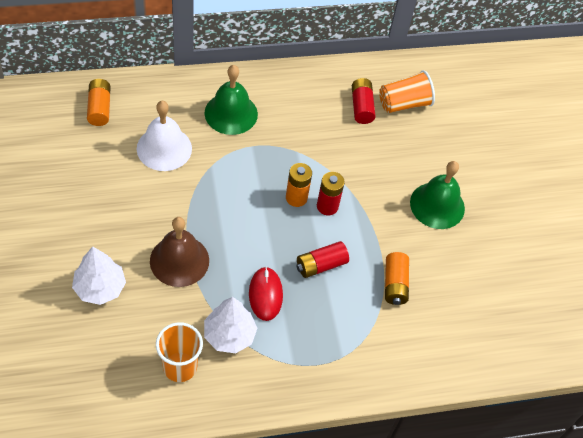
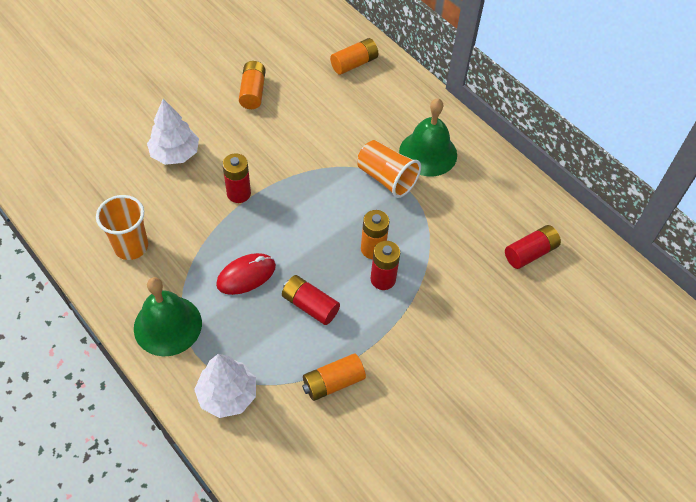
camera: 65 degrees right, 0 degrees up
(73, 196) = (253, 92): none -> orange battery
(164, 148) = (348, 125): white bell -> none
(179, 260) = (239, 193): brown bell -> red battery
(229, 335) = (185, 267): white tree -> white tree (227, 395)
(404, 103) = (569, 289): orange cup -> orange cup (386, 178)
(437, 205) = (462, 380): green bell -> green bell (167, 325)

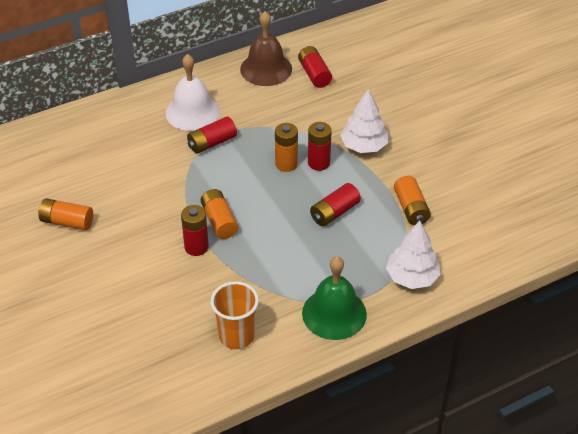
camera: 75 degrees left, 10 degrees down
(175, 153) = (127, 292): white tree -> white tree (363, 146)
(246, 275) = (293, 252): red mouse -> none
(354, 63) = (61, 142): orange battery -> orange battery (219, 221)
(386, 178) = (212, 143): orange cup -> red battery
(428, 153) = (192, 112): green bell -> white bell
(521, 205) = (266, 69): none -> brown bell

